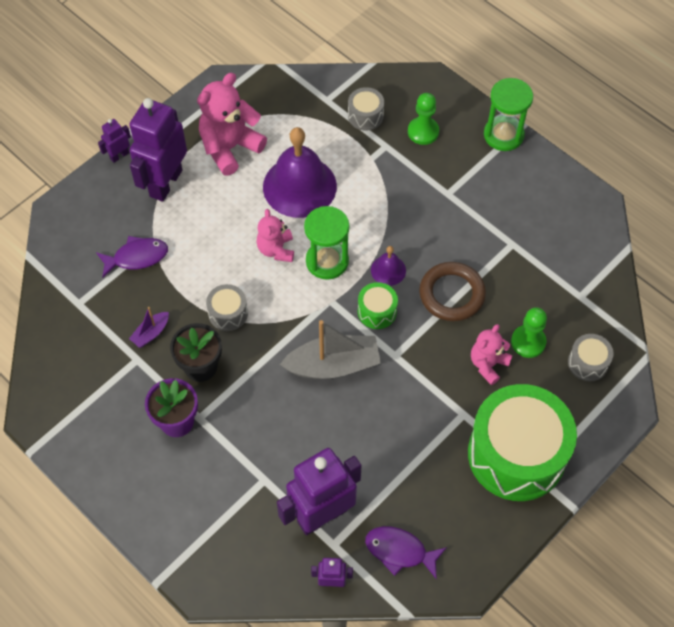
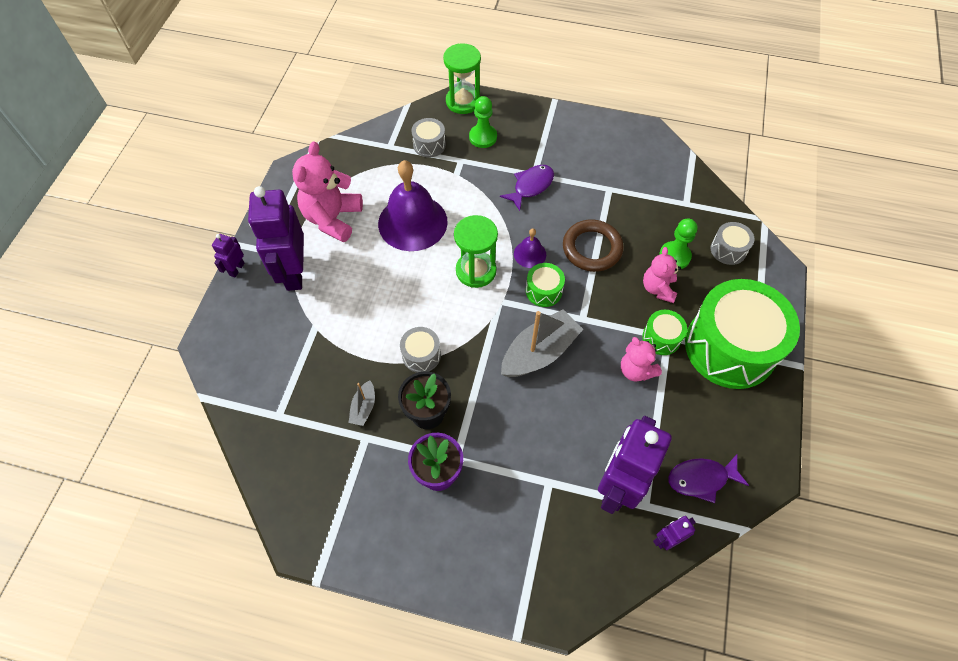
camera: 30 degrees left, 0 degrees up
(137, 257) = (308, 348): purple fish -> purple fish (531, 186)
(151, 333) = (363, 407): purple boat -> grey boat
(276, 249) = (427, 282): pink teddy bear -> pink teddy bear (636, 370)
(456, 411) = (661, 338): none -> green drum
(503, 135) = (545, 113): green hourglass -> green hourglass (463, 101)

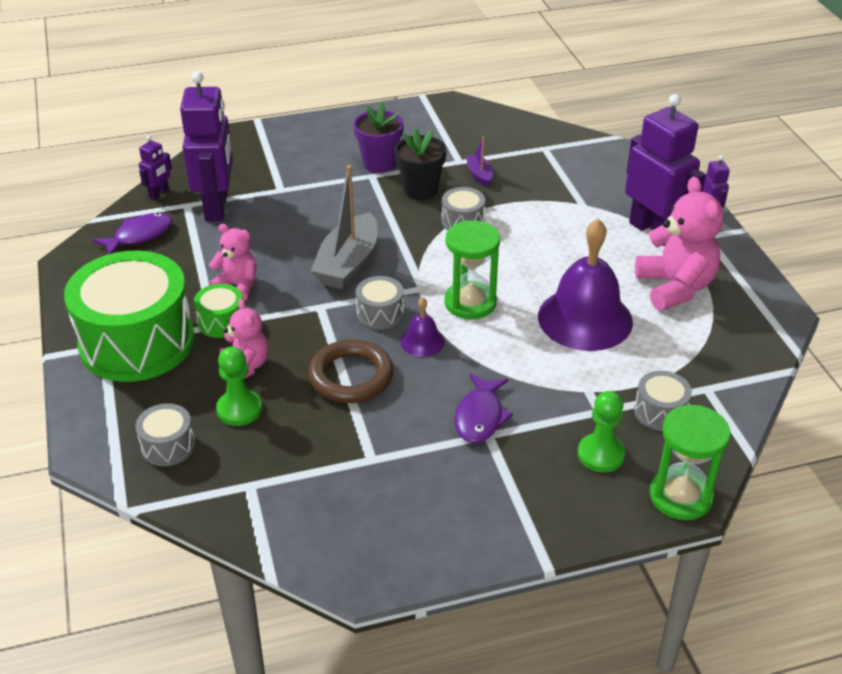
camera: 150 degrees right, 20 degrees down
(363, 407) = (479, 175): grey boat -> purple boat
(544, 291) = (380, 314): green drum -> grey drum

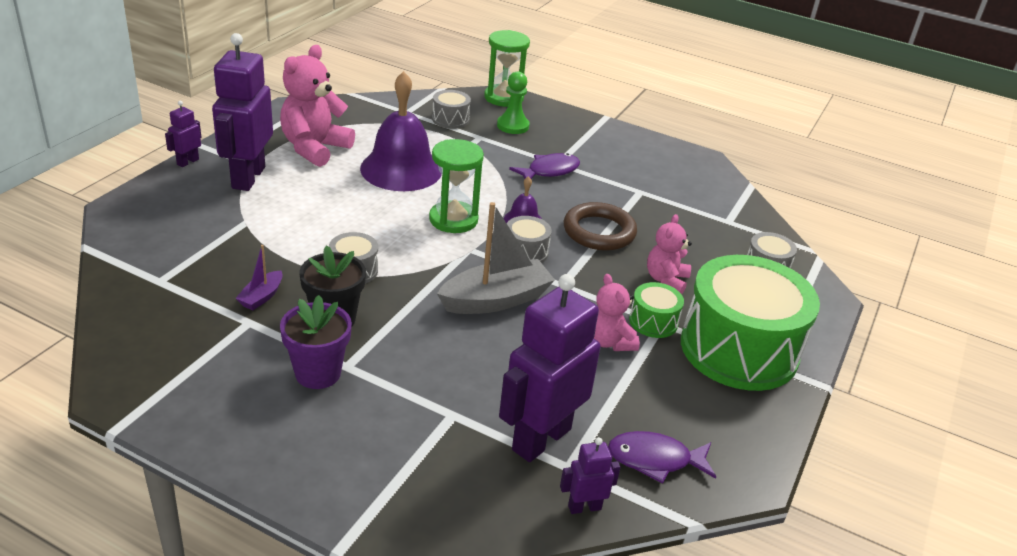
camera: 140 degrees left, 5 degrees down
(239, 409) = (697, 259): green pawn -> none

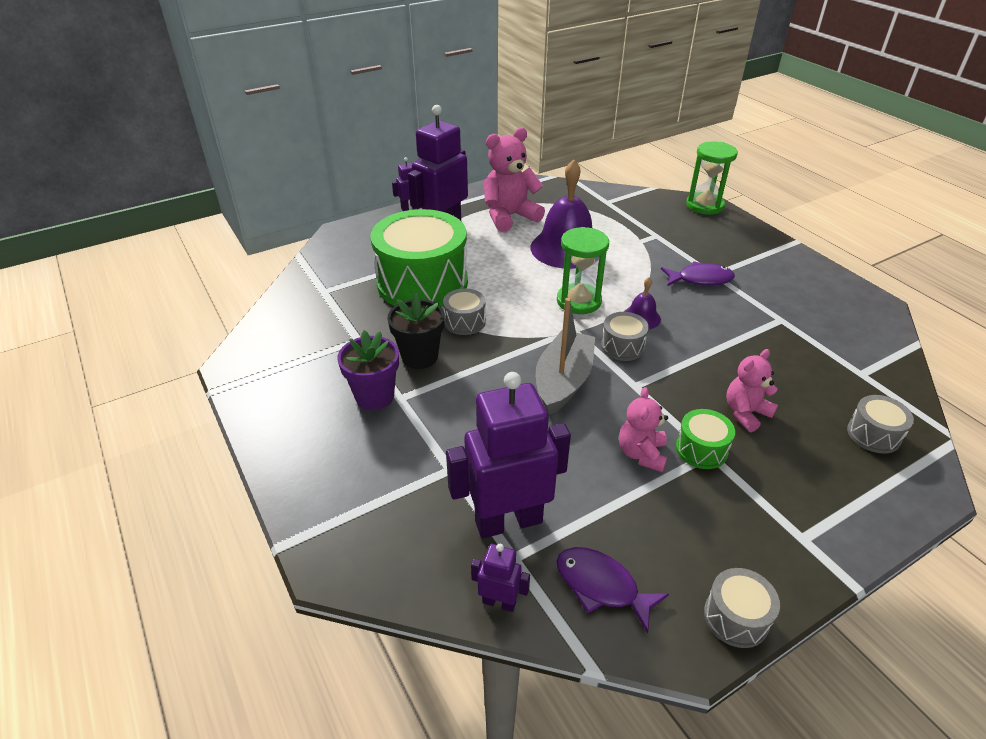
camera: 35 degrees right, 5 degrees up
(261, 297) = (381, 323): purple boat -> none
(450, 119) = (641, 215): grey drum -> grey drum (736, 617)
(496, 300) = (563, 381): grey boat -> grey boat turned 75 degrees counterclockwise
(513, 126) = (695, 232): green pawn -> none
(599, 231) = (709, 347): brown ring -> none
(739, 349) = (777, 509): green drum -> green drum (422, 283)

